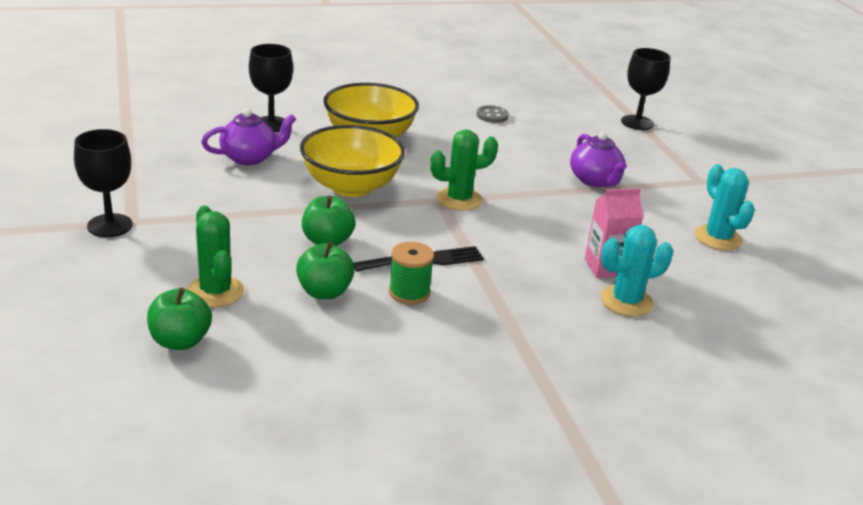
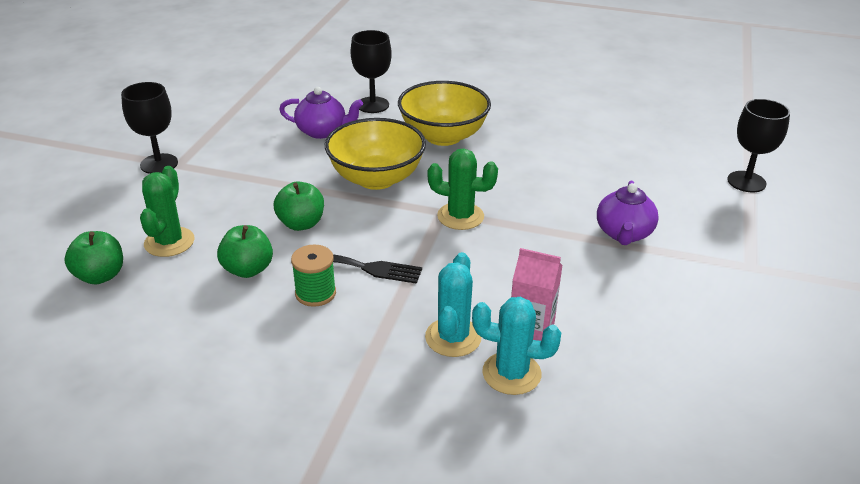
camera: 35 degrees right, 5 degrees up
(492, 116) = (588, 139): grey button -> none
(718, 238) = (698, 338): turquoise cactus -> turquoise cactus (453, 337)

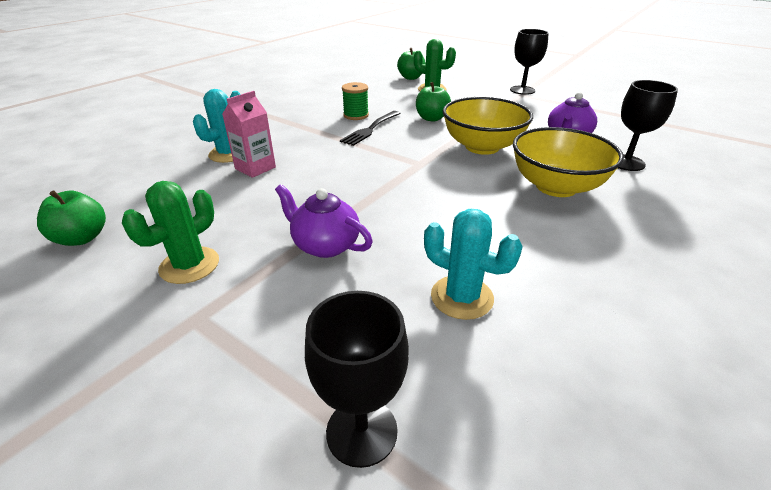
camera: 110 degrees right, 0 degrees up
(248, 269) = (392, 103): green apple -> green apple (82, 238)
(453, 337) = (278, 143): turquoise cactus -> turquoise cactus (462, 297)
(460, 216) = (408, 169): green cactus -> green cactus (189, 265)

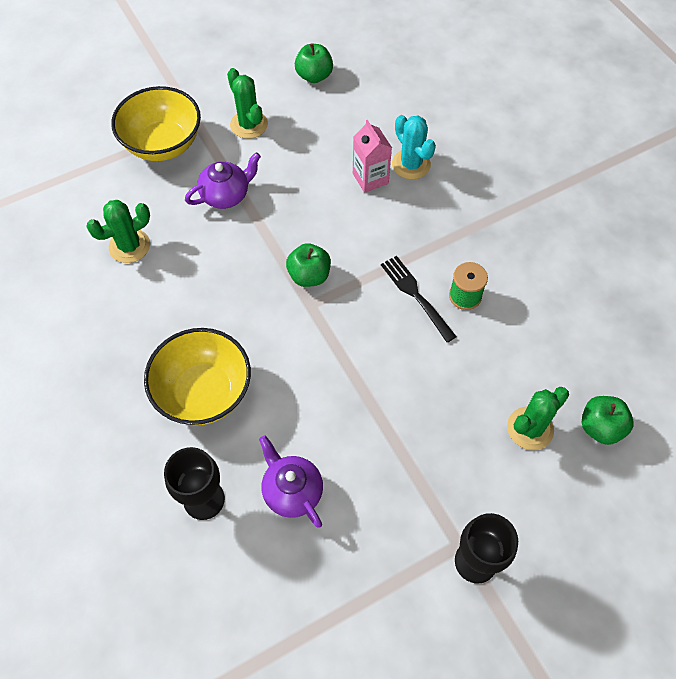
camera: 115 degrees right, 25 degrees up
(361, 431) = (85, 170): black goblet -> none
(431, 118) = (419, 372): green apple -> green apple (309, 276)
(462, 297) = (129, 246): turquoise cactus -> green cactus
(482, 147) = (315, 380): yellow bowl -> yellow bowl (163, 144)

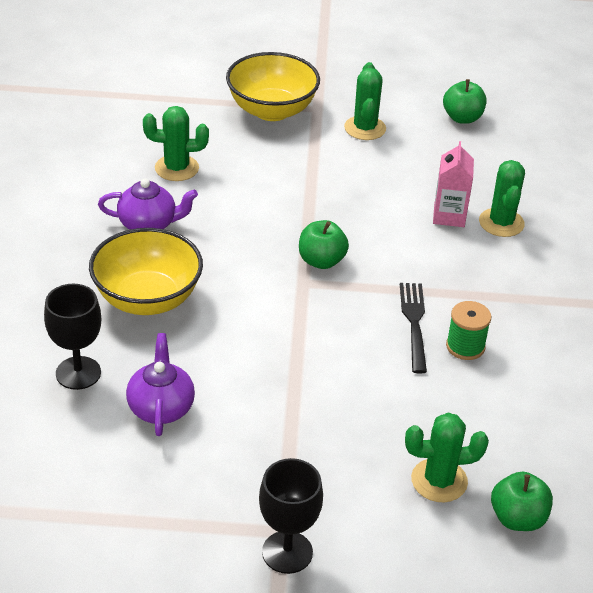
camera: 30 degrees right, 20 degrees down
(226, 195) = (296, 170): purple teapot -> purple teapot (149, 224)
(411, 164) = (501, 223): turquoise cactus -> green cactus

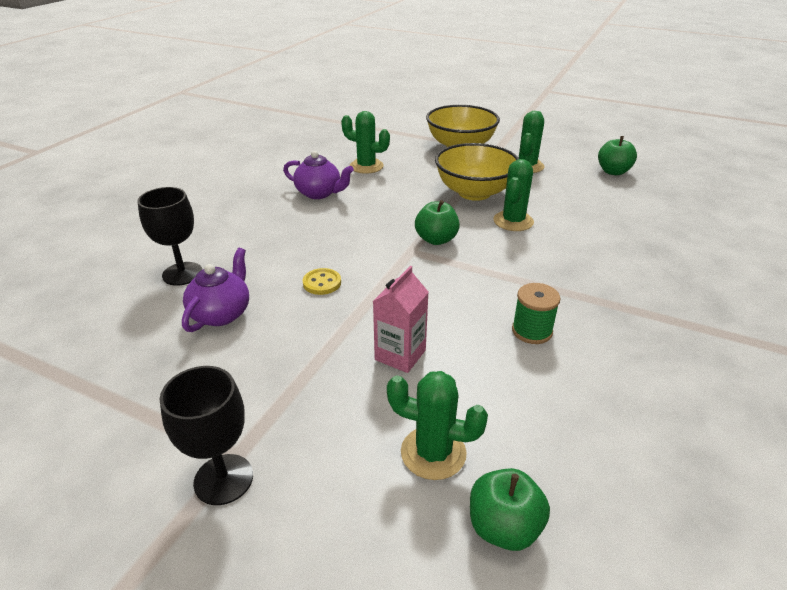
camera: 25 degrees right, 5 degrees down
(147, 299) = (278, 237): yellow bowl -> yellow bowl (474, 192)
(237, 345) = (322, 283): none -> yellow button
(414, 322) = (491, 300): black fork -> none
(449, 216) = (568, 230): pink carton -> pink carton (400, 355)
(501, 223) = (616, 243): green cactus -> green cactus (513, 221)

